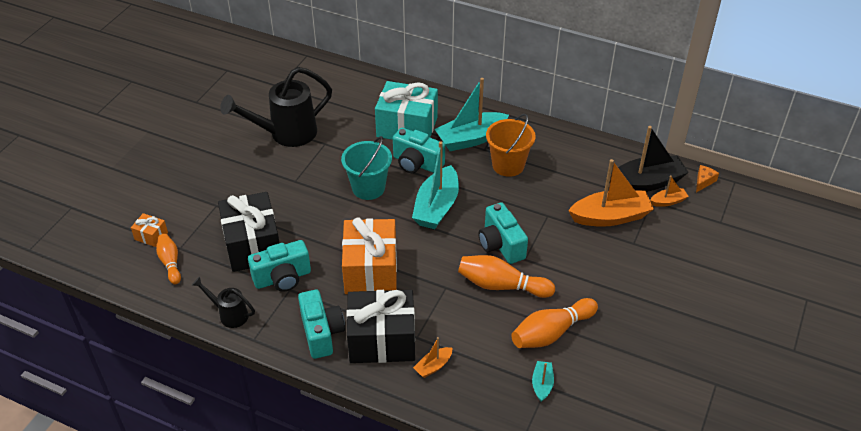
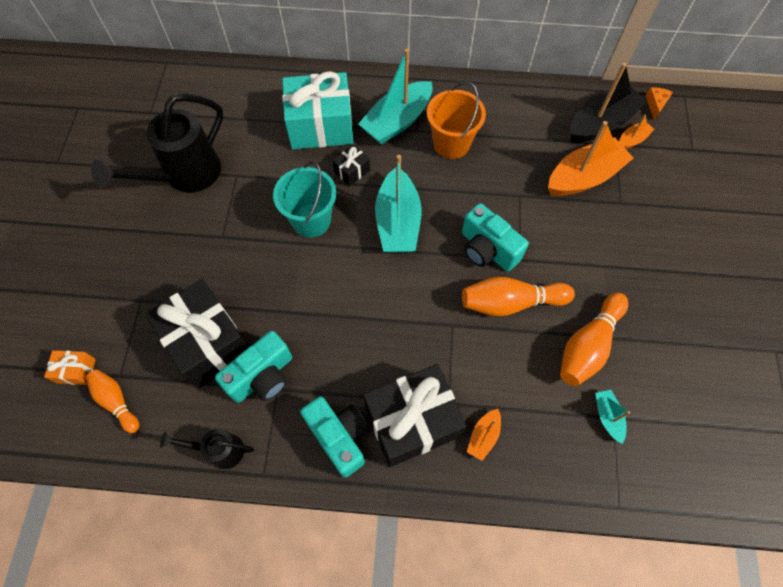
camera: 20 degrees left, 20 degrees up
(371, 270) = (360, 331): orange gift -> none
(417, 163) = (352, 171): turquoise camera -> black gift

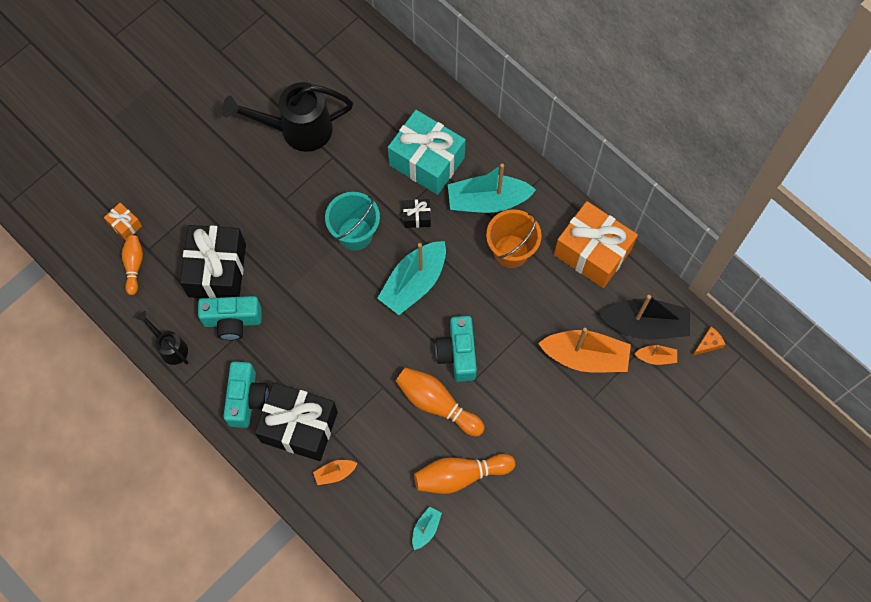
camera: 40 degrees right, 5 degrees up
(511, 102) = (592, 252): none -> orange gift

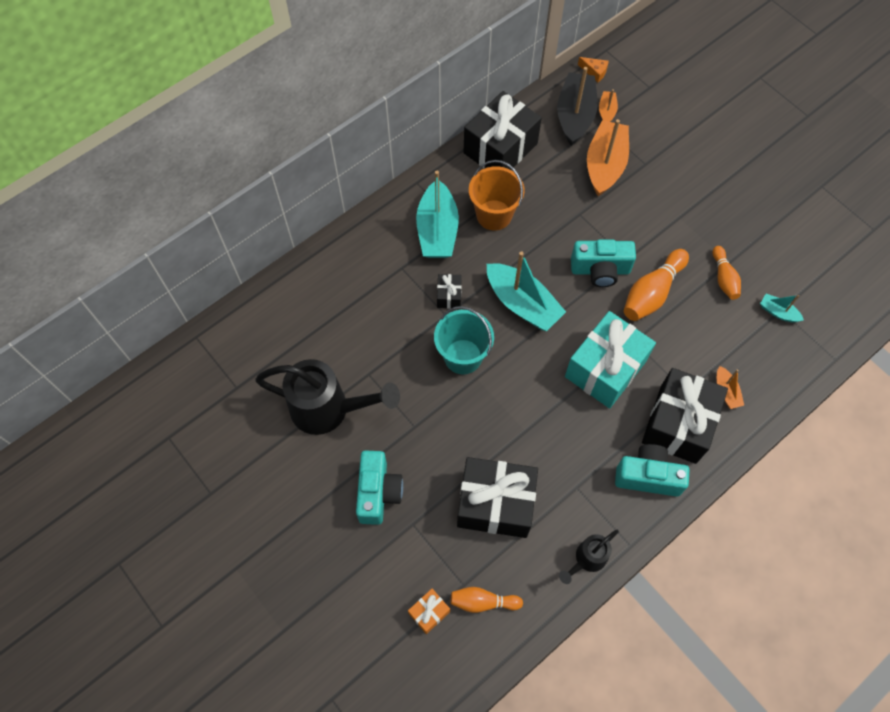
camera: 85 degrees left, 5 degrees down
(232, 321) = (557, 489): turquoise camera -> turquoise camera (378, 492)
(297, 130) = (329, 410): black watering can -> black watering can turned 75 degrees counterclockwise
(427, 161) = (386, 282): turquoise gift -> turquoise gift (605, 369)
(460, 475) = (723, 278): orange bowling pin -> orange bowling pin, size x0.62
(592, 252) = (500, 148): orange gift -> black gift
(708, 344) = (594, 72): orange cheese -> orange cheese turned 150 degrees clockwise

